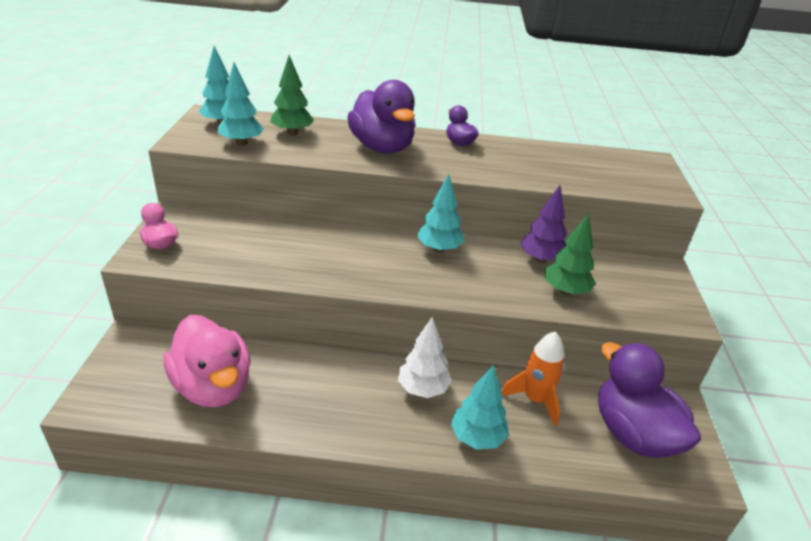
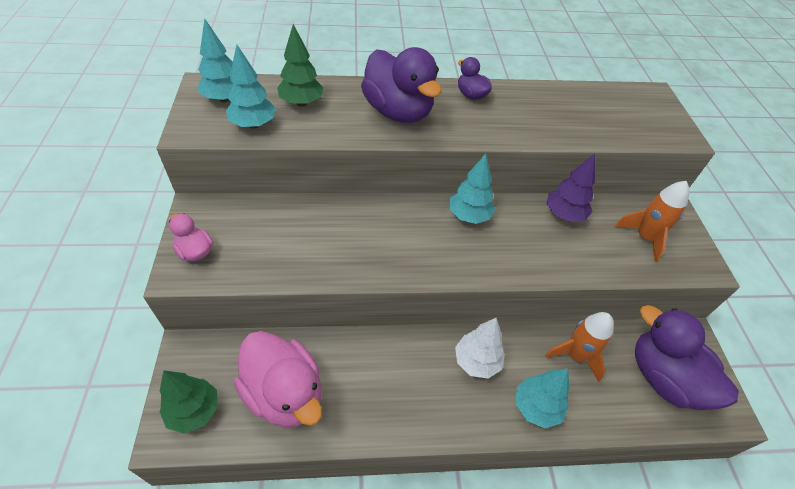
camera: 10 degrees left, 15 degrees up
(565, 291) = (595, 250): green tree -> green tree (194, 411)
(624, 287) = (644, 237): none -> orange rocket

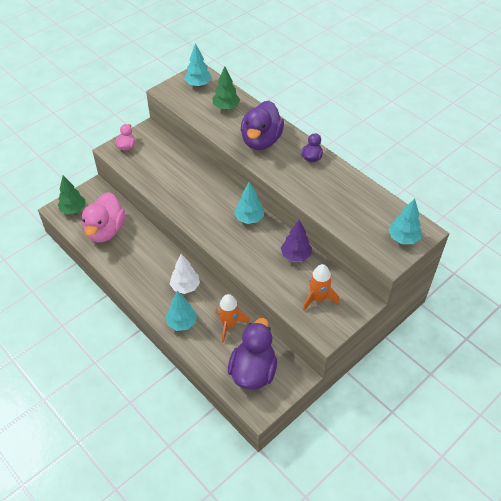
camera: 55 degrees right, 0 degrees up
(253, 124) = (192, 104): turquoise tree -> turquoise tree (403, 238)

